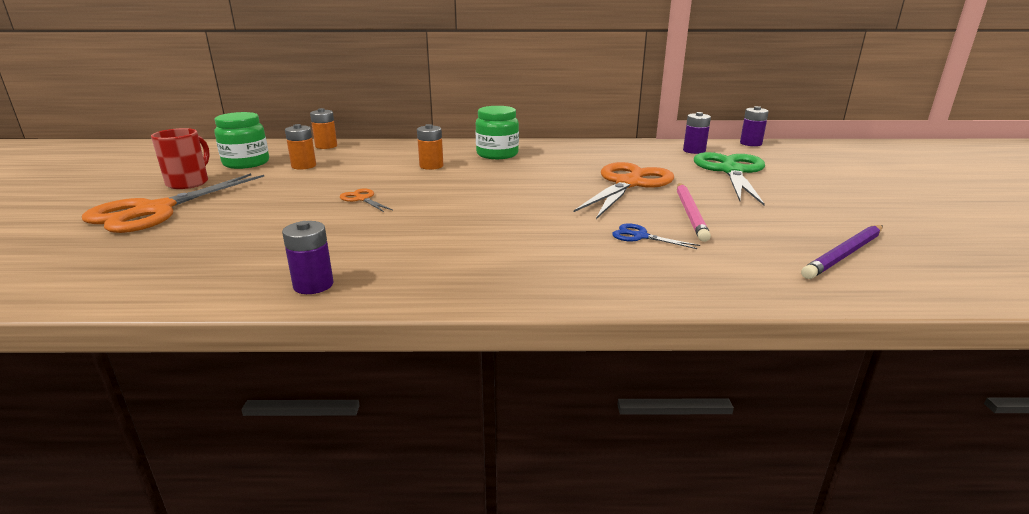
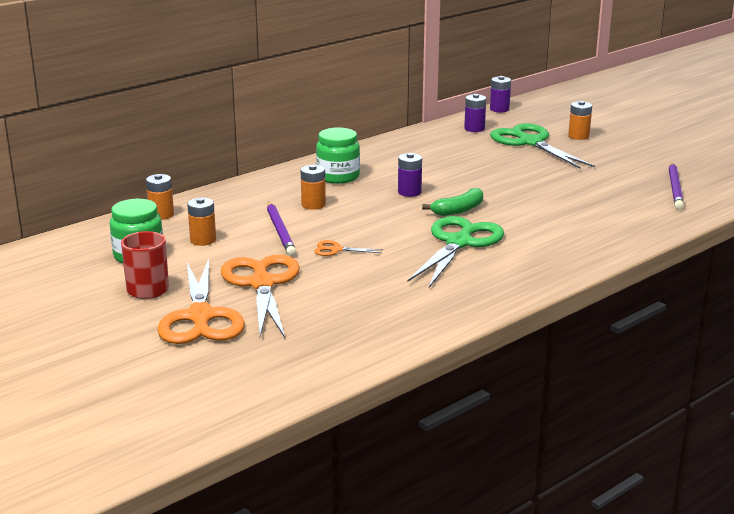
camera: 40 degrees left, 0 degrees up
(313, 285) = (458, 310): purple battery -> purple battery (409, 192)
(363, 175) = (280, 231): none -> purple pencil
(468, 227) = (459, 243): none -> green scissors
(535, 202) = (459, 210): none -> green banana
(628, 184) = (487, 175): orange scissors -> orange scissors (262, 284)
(640, 236) = (565, 213): blue scissors -> none
(690, 213) = (563, 187): pink pencil -> none
(800, 178) = (578, 136): none -> orange battery

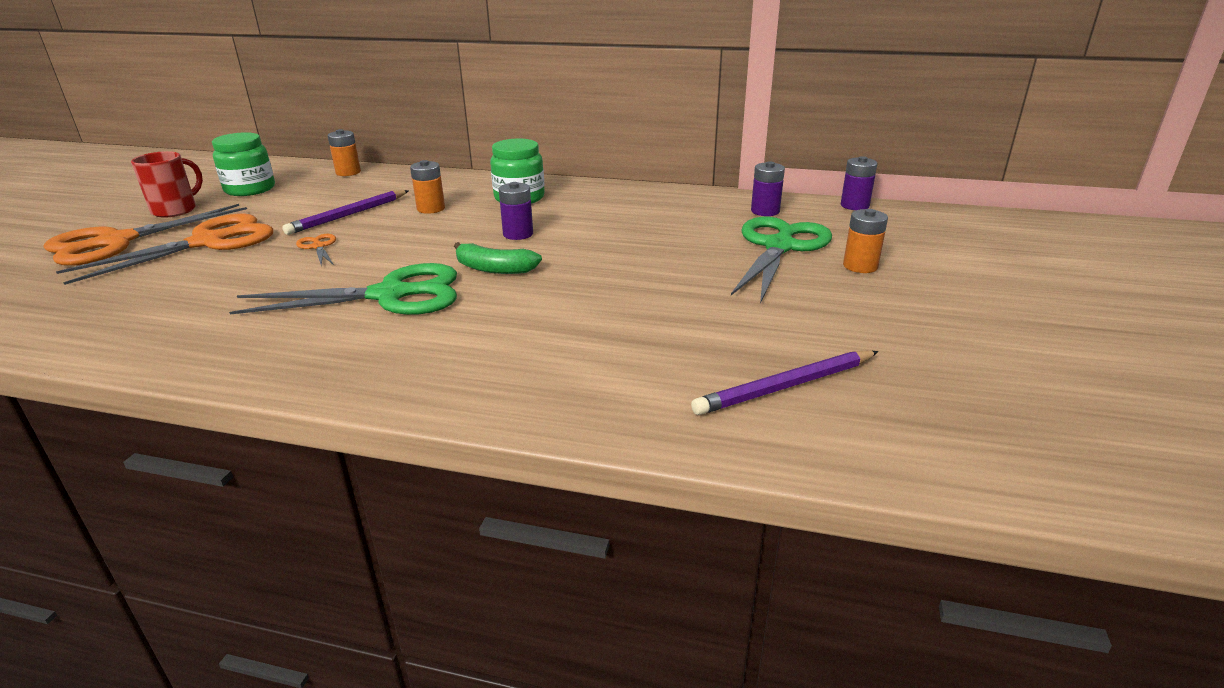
camera: 55 degrees right, 5 degrees up
(203, 240) = (301, 197): orange battery -> none

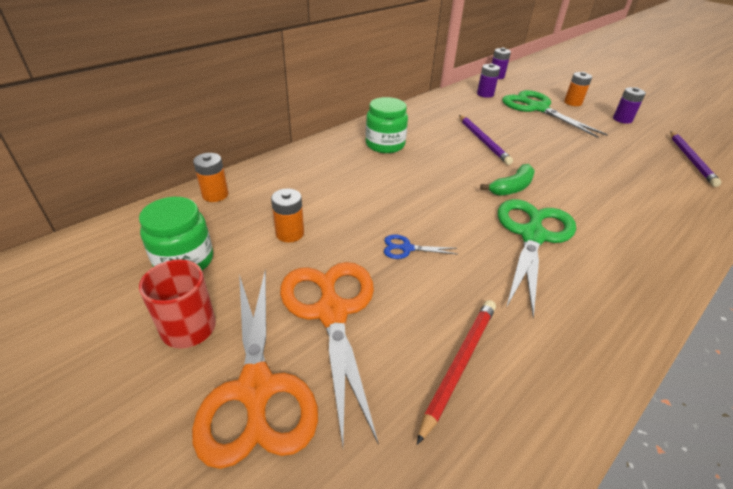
camera: 60 degrees left, 10 degrees up
(157, 296) = (459, 364): none -> red pencil
(318, 247) = (406, 248): orange scissors -> blue scissors
(348, 215) = (341, 218): purple pencil -> purple pencil (483, 141)
(431, 209) = (369, 180): orange battery -> orange battery (290, 233)
(518, 234) = (456, 164): purple battery -> purple battery (622, 119)

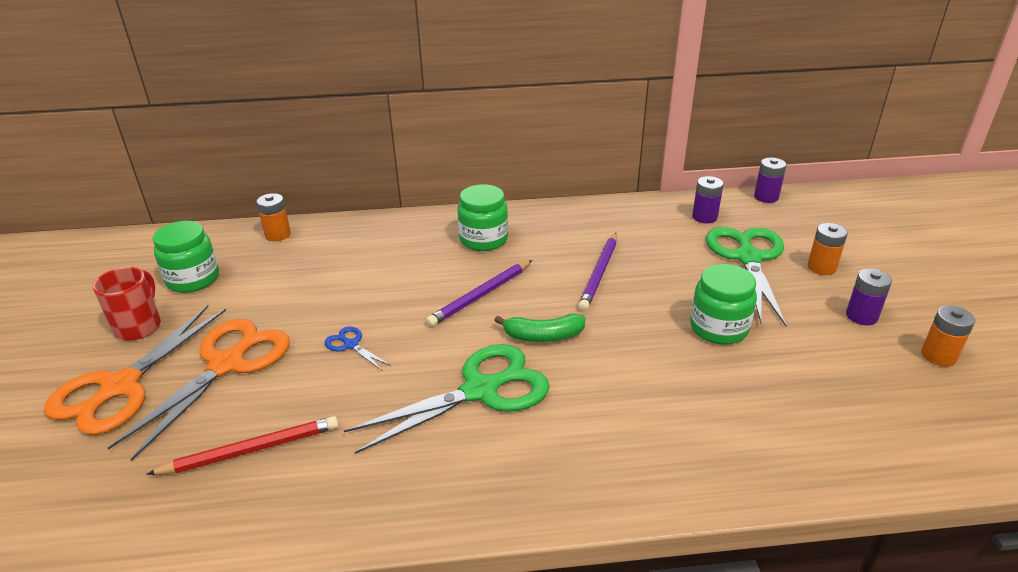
camera: 40 degrees right, 5 degrees down
(290, 233) = (284, 290): orange battery -> orange battery (938, 356)
(581, 147) = (718, 328): none -> green jar
(690, 160) = (867, 408): purple pencil -> purple pencil (480, 295)

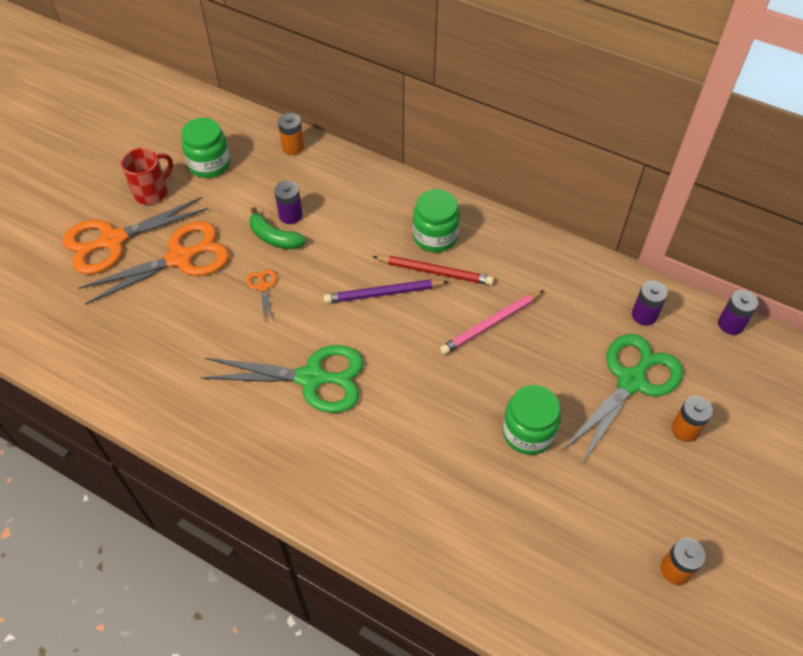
camera: 35 degrees right, 20 degrees up
(251, 450) = (150, 337): red pencil -> red pencil (435, 272)
(351, 345) = (263, 287): blue scissors -> orange scissors
(543, 336) = (393, 358): green banana -> green banana (274, 237)
(599, 273) = (491, 324): purple pencil -> pink pencil
(861, 316) = (658, 495): purple battery -> purple battery (290, 215)

